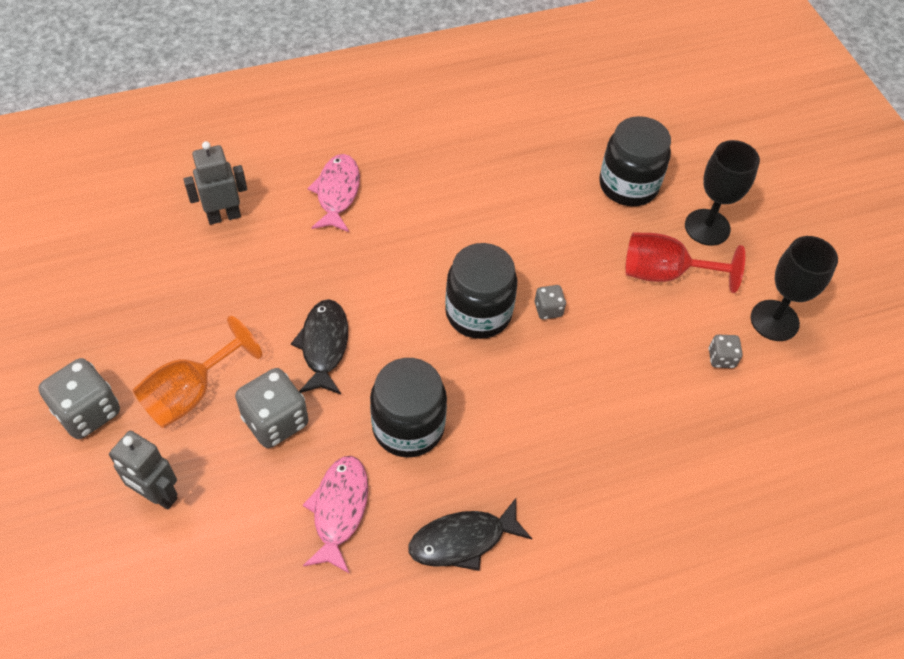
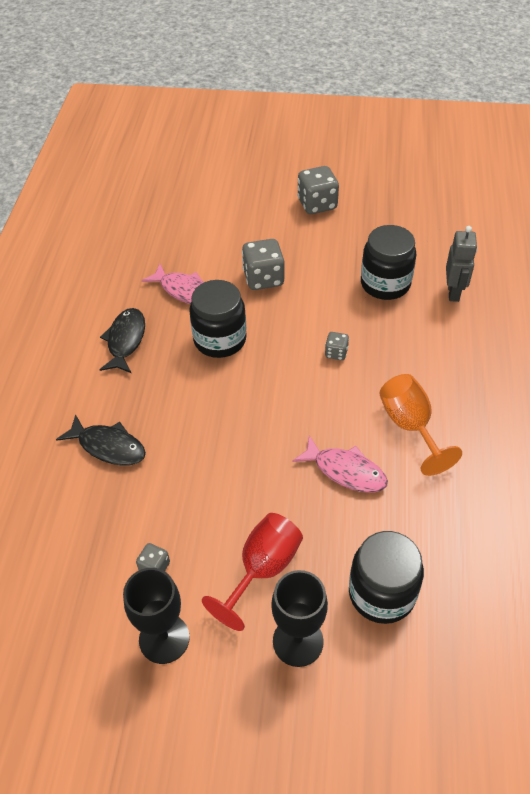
camera: 120 degrees right, 5 degrees down
(157, 495) = (244, 221): grey robot -> none
(190, 393) = (306, 246): orange goblet -> orange goblet (410, 426)
(324, 345) = (309, 316): black fish -> black fish (108, 446)
(337, 193) = (454, 363): pink fish -> pink fish (345, 471)
(478, 313) = (291, 412): black jar -> black jar (385, 284)
(548, 309) = (270, 460): grey dice -> grey dice (336, 353)

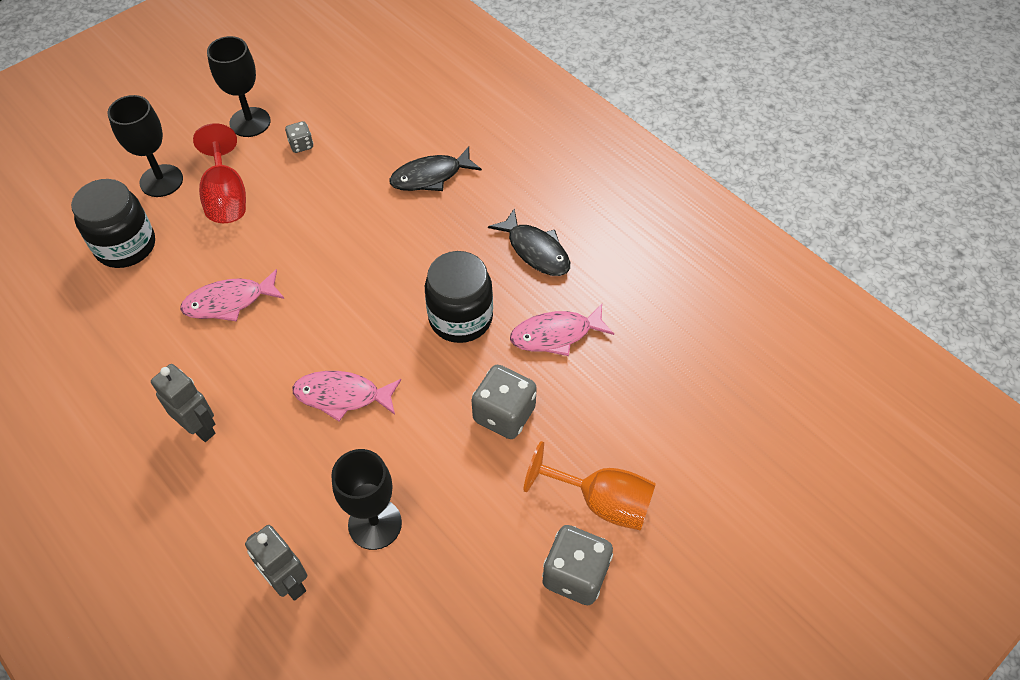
camera: 130 degrees right, 5 degrees up
(336, 353) = (342, 396): grey dice -> pink fish
(385, 284) = (375, 524): black jar -> black goblet
(410, 426) = (207, 382): orange goblet -> orange goblet (602, 502)
(437, 402) = (200, 427): none -> grey robot

